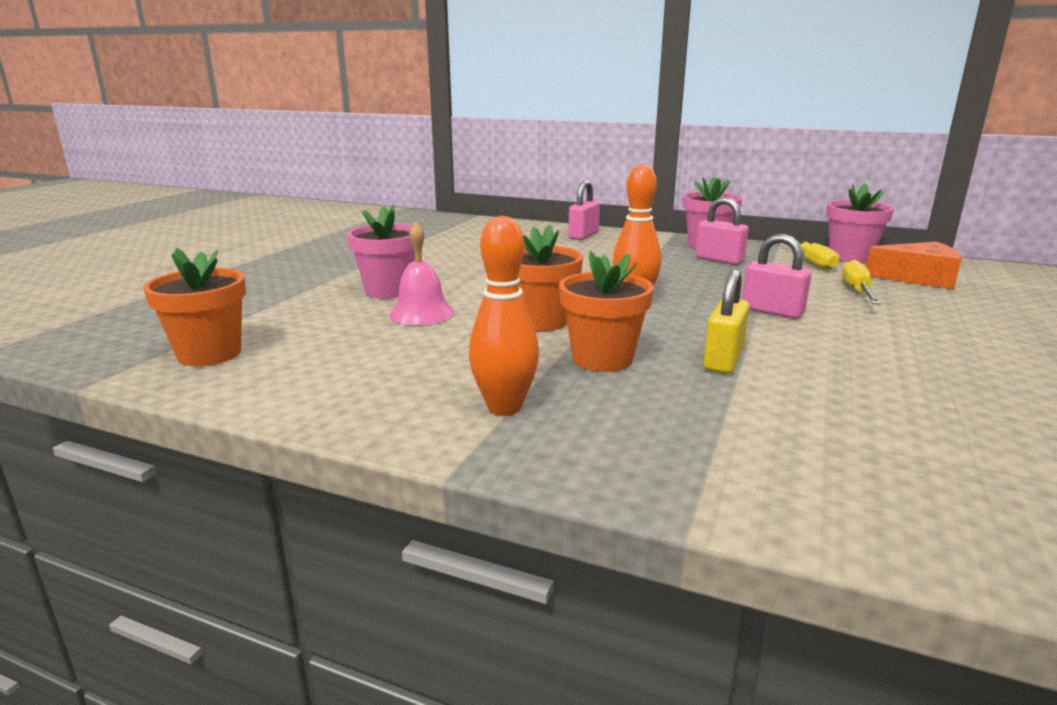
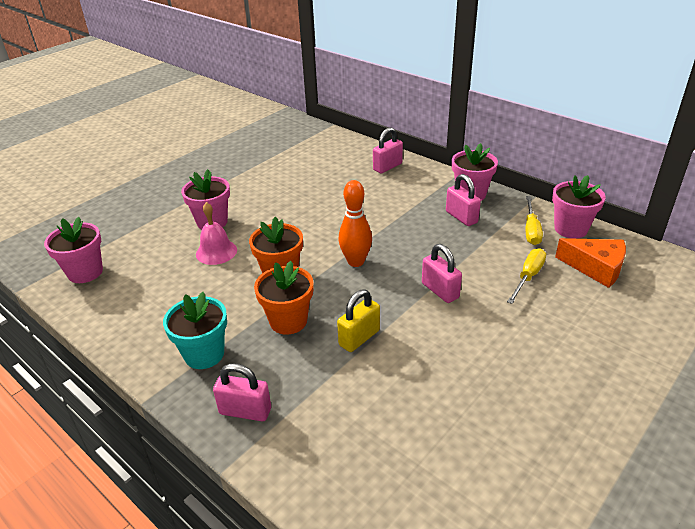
camera: 20 degrees right, 15 degrees up
(209, 354) = (85, 272): orange flower pot -> pink flower pot
(504, 408) = (204, 354): orange bowling pin -> turquoise flower pot
(643, 457) = (245, 411): none -> pink padlock

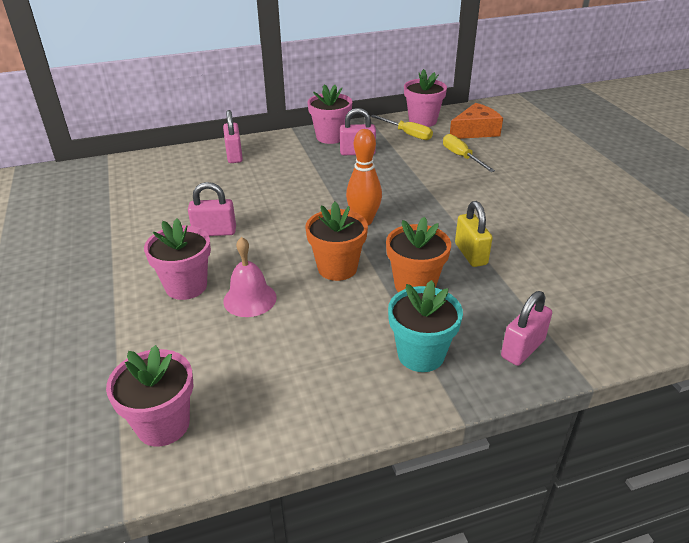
camera: 60 degrees left, 0 degrees up
(440, 291) = (444, 196): pink padlock -> pink padlock (214, 232)

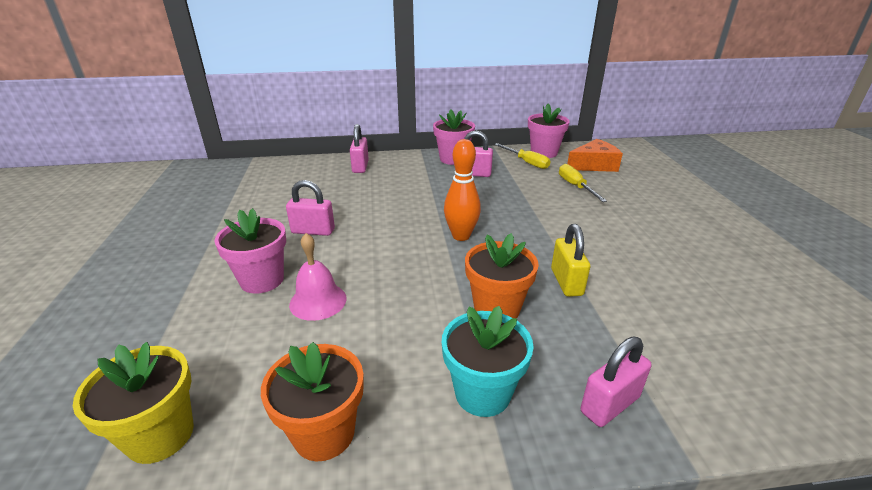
camera: 10 degrees right, 5 degrees down
(163, 424) = (160, 435): pink flower pot -> yellow flower pot
(337, 268) = (419, 280): orange flower pot -> orange flower pot (324, 433)

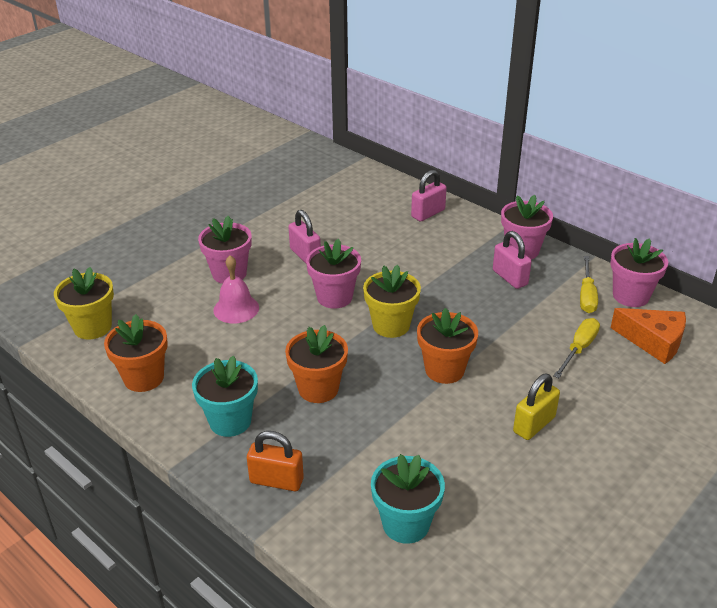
camera: 50 degrees right, 5 degrees up
(388, 243) = (334, 297): none -> pink flower pot
(461, 236) = (391, 325): orange bowling pin -> yellow flower pot
(542, 239) = (444, 370): none -> orange flower pot
(566, 282) = (394, 409): yellow padlock -> yellow padlock (534, 424)
(609, 404) = (276, 481): pink padlock -> orange padlock
(725, 347) = (406, 524): none -> turquoise flower pot

